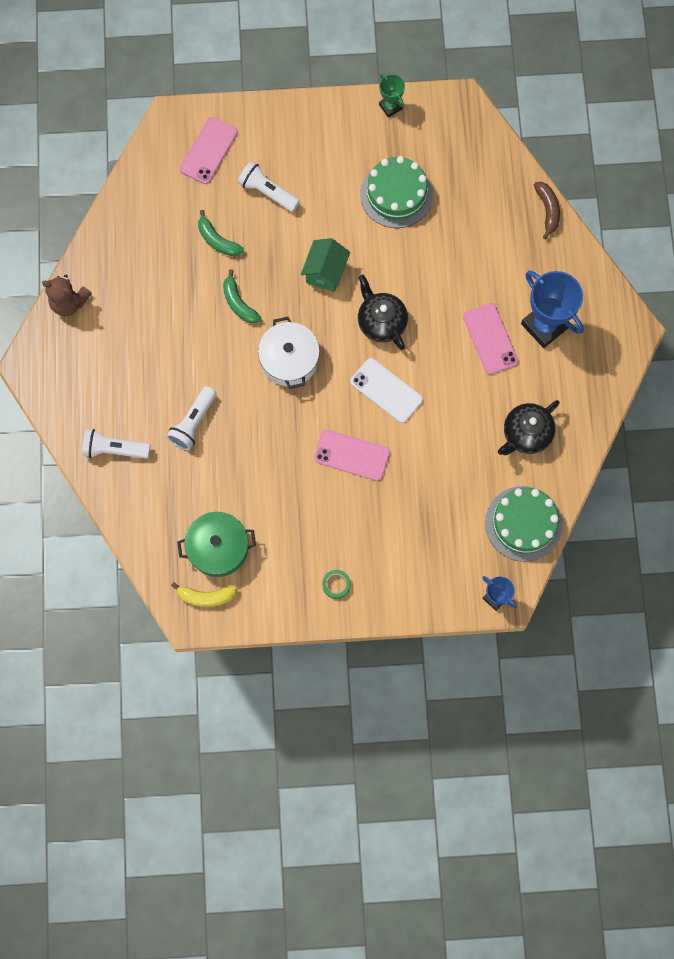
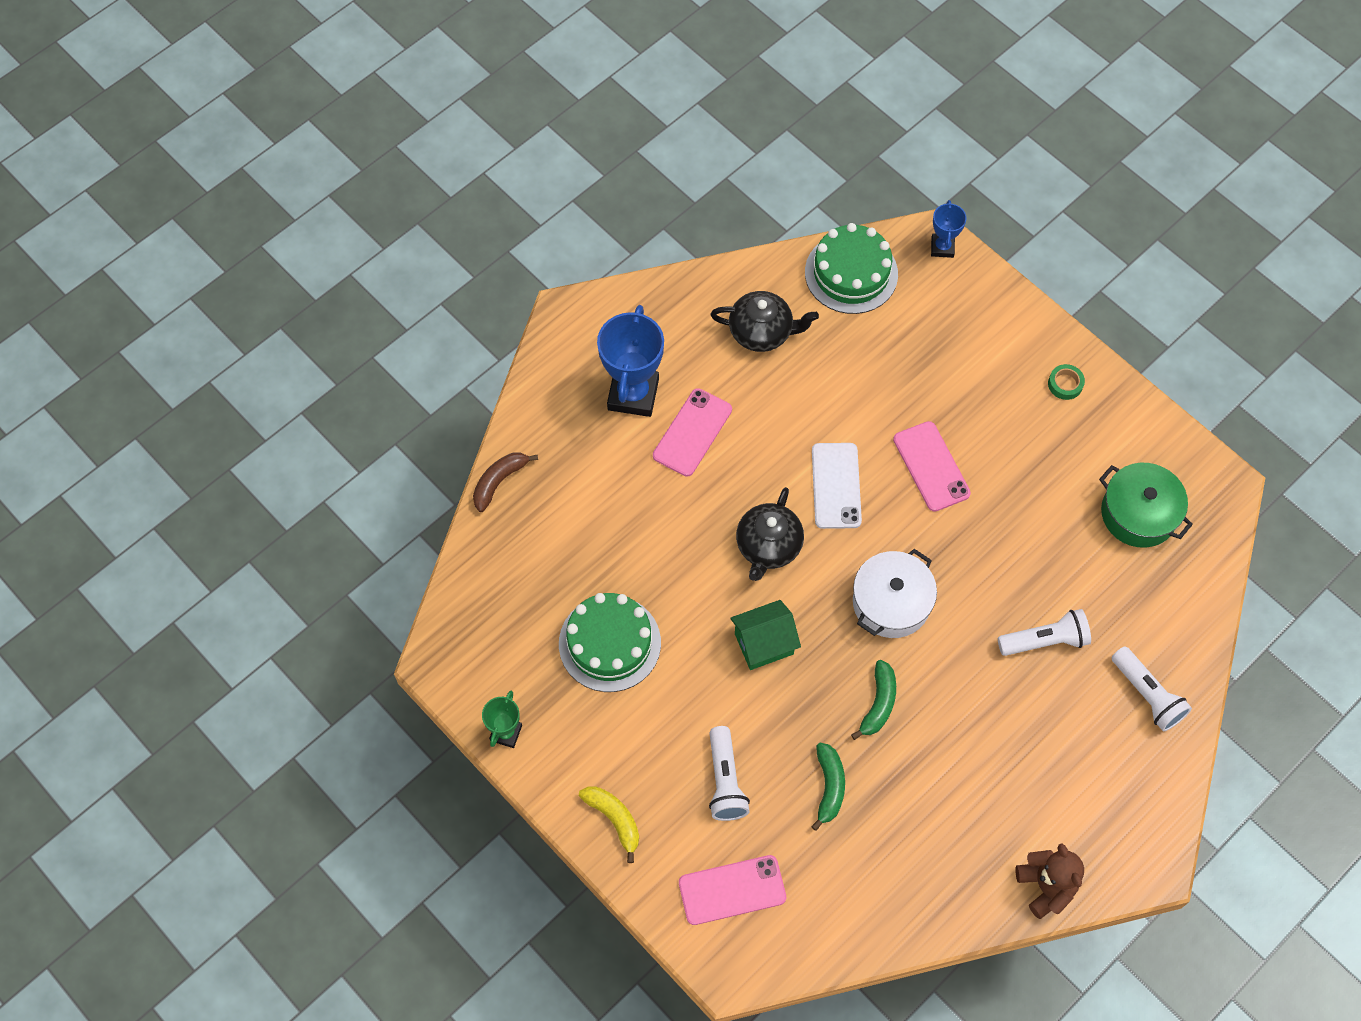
camera: 130 degrees left, 10 degrees down
(206, 596) = (1192, 486): yellow banana -> yellow banana (614, 819)

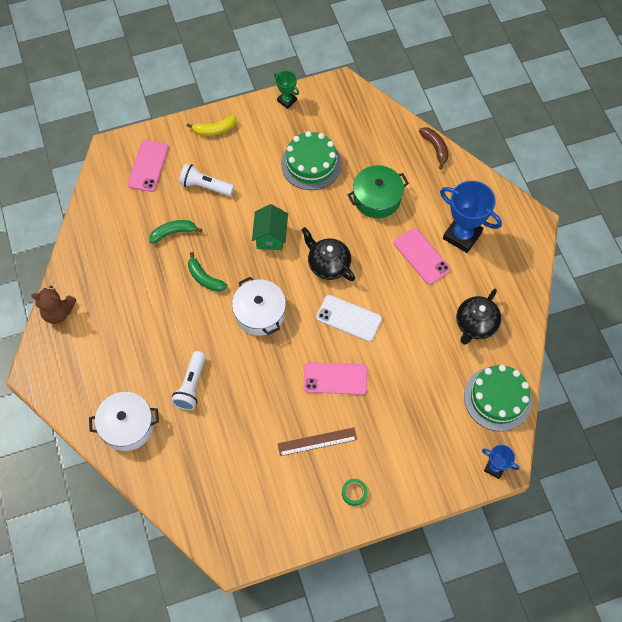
camera: 115 degrees right, 0 degrees up
(829, 787) = (173, 233): green banana -> green banana turned 135 degrees clockwise
(1027, 452) = (317, 441): none -> brown ruler
(1138, 513) = (241, 488): green pot -> green pot (377, 198)
(1147, 695) = (127, 426): white flashlight -> white pot

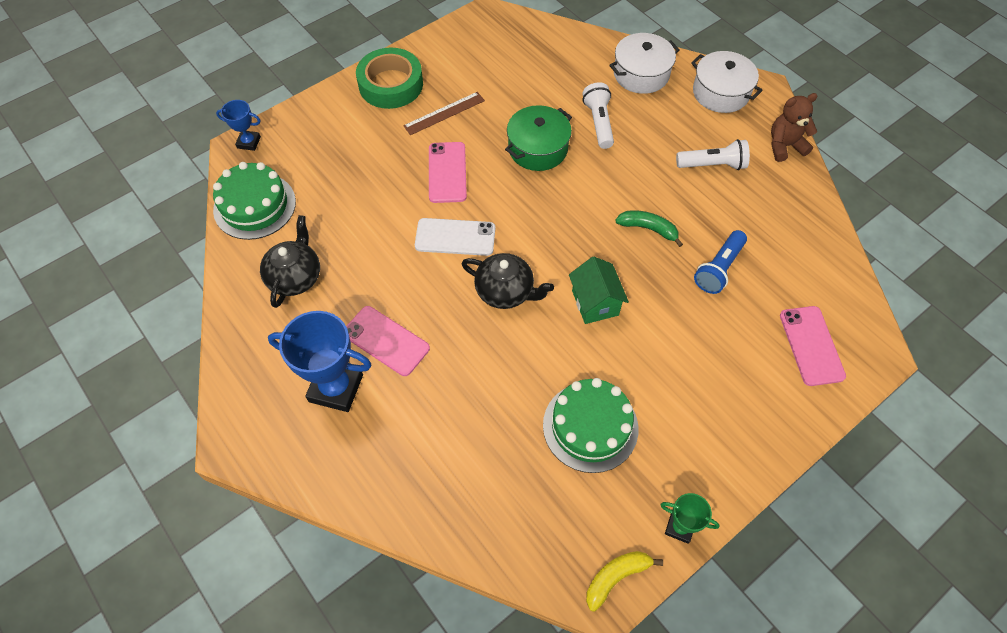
camera: 160 degrees right, 5 degrees down
(173, 233) = (719, 269): green banana -> blue flashlight
(205, 186) = (718, 342): white flashlight -> white flashlight (712, 165)
(214, 130) = (758, 434): yellow banana -> yellow banana (616, 577)
(260, 313) = (563, 211): white pot -> white pot (720, 92)
(335, 378) = (447, 172): pink phone -> pink phone turned 75 degrees counterclockwise
(354, 493) = (391, 84): green tape -> green tape, size x2.41
(377, 198) = (474, 404): green pot -> green pot (538, 148)
(435, 148) = (410, 521): brown banana -> none

